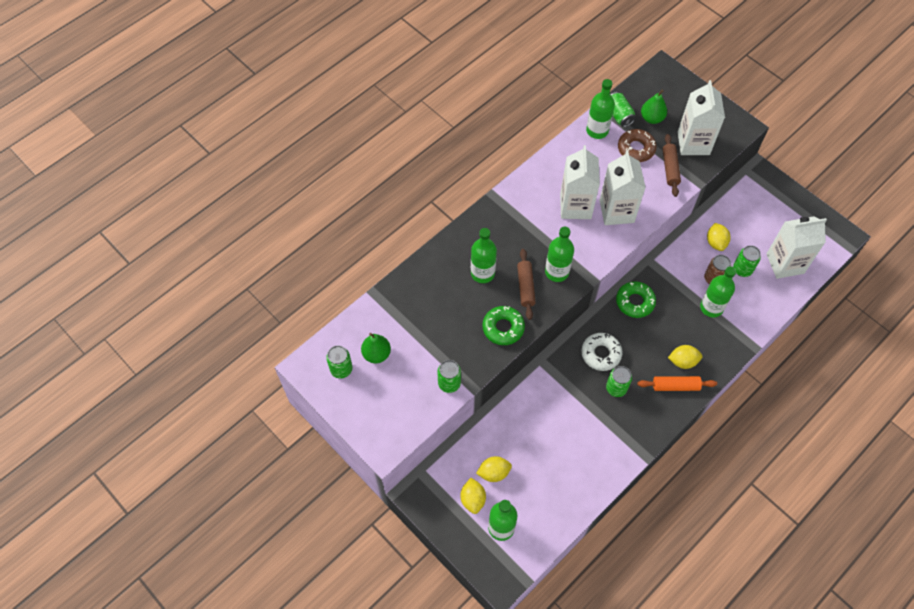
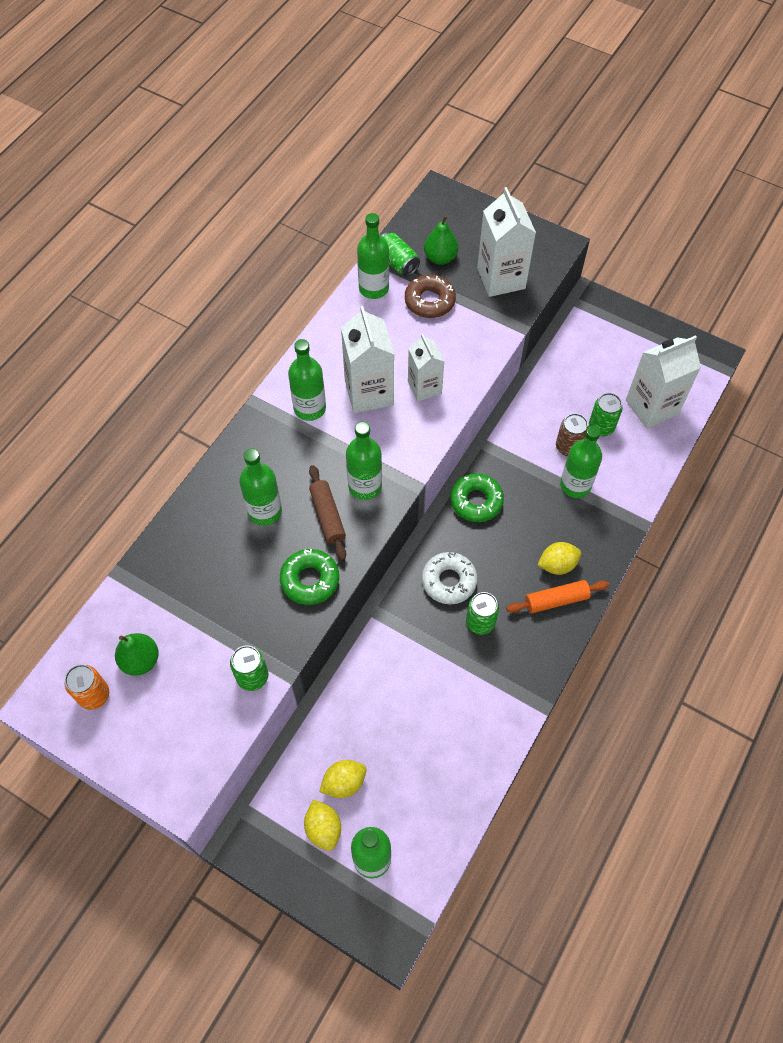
camera: 15 degrees left, 0 degrees up
(341, 369) = (94, 695): green can -> orange can
(530, 208) = (310, 408): none -> green bottle
(616, 211) = (424, 387): white carton -> white carton, size x0.65
(670, 168) = (480, 317): brown rolling pin -> none
(716, 242) = (559, 400): yellow lemon -> none

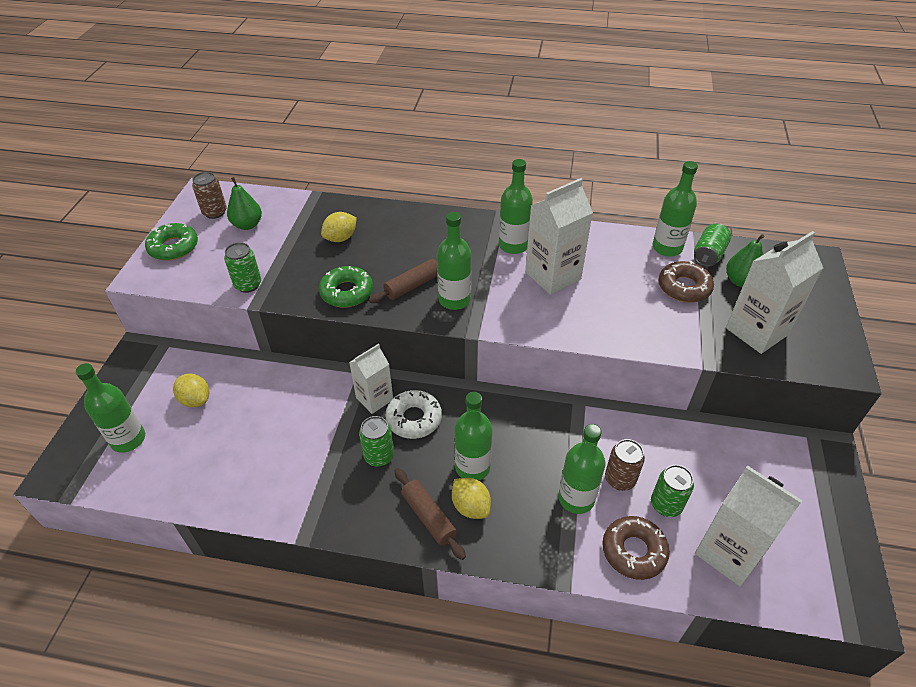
camera: 70 degrees right, 15 degrees down
(94, 695) = (215, 212): orange can -> brown can
(265, 511) = (400, 249): green bottle -> green bottle (472, 467)
(323, 828) = (153, 398): yellow lemon -> yellow lemon (340, 238)
(424, 387) = (583, 310): white carton -> white carton (374, 399)
(476, 501) = (510, 416): green donut -> green donut (173, 247)
(556, 600) = (428, 517): orange rolling pin -> brown rolling pin
(632, 466) = (633, 551): none -> brown donut

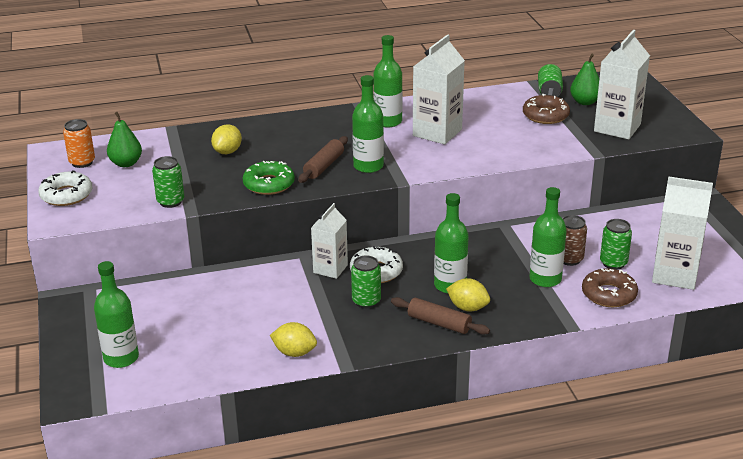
camera: 25 degrees left, 15 degrees down
(173, 247) = (66, 195): green donut -> white donut
(195, 400) = (162, 315): yellow lemon -> yellow lemon (294, 352)
(215, 212) = (82, 162): brown can -> orange can
(667, 248) = (514, 95): green bottle -> none

